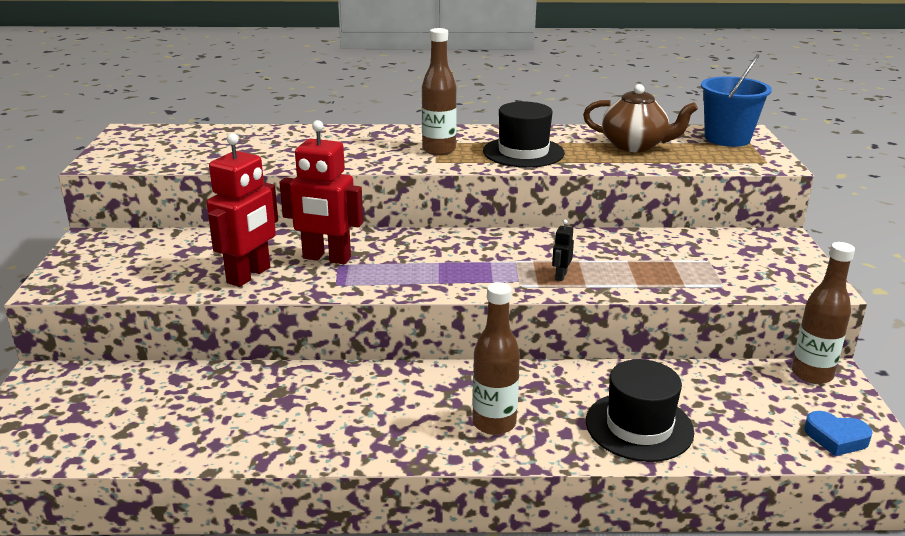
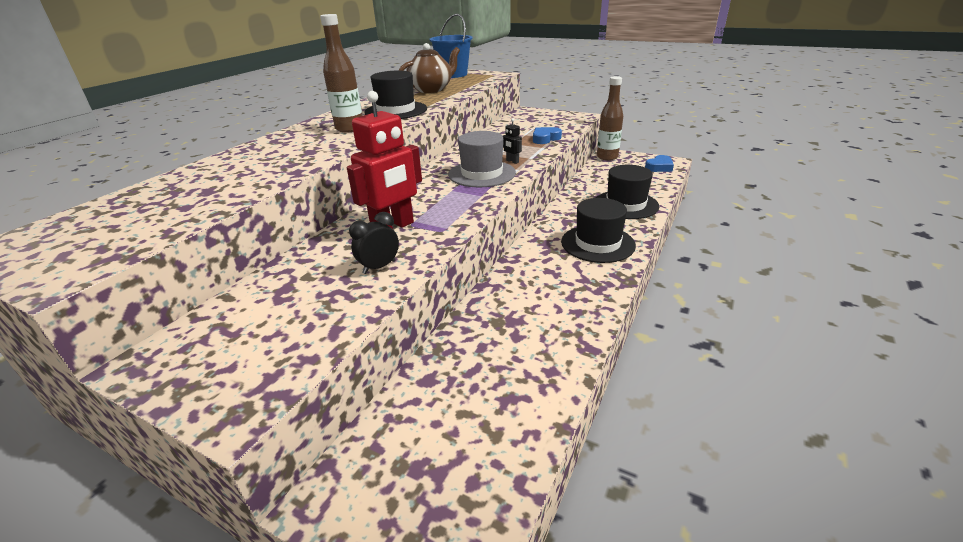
camera: 60 degrees left, 5 degrees up
(249, 275) = (379, 267): red robot -> black clock
(494, 423) = (597, 243): brown bottle -> black hat
(501, 267) = (482, 174): none -> grey hat
(674, 279) = (545, 139): none -> blue heart

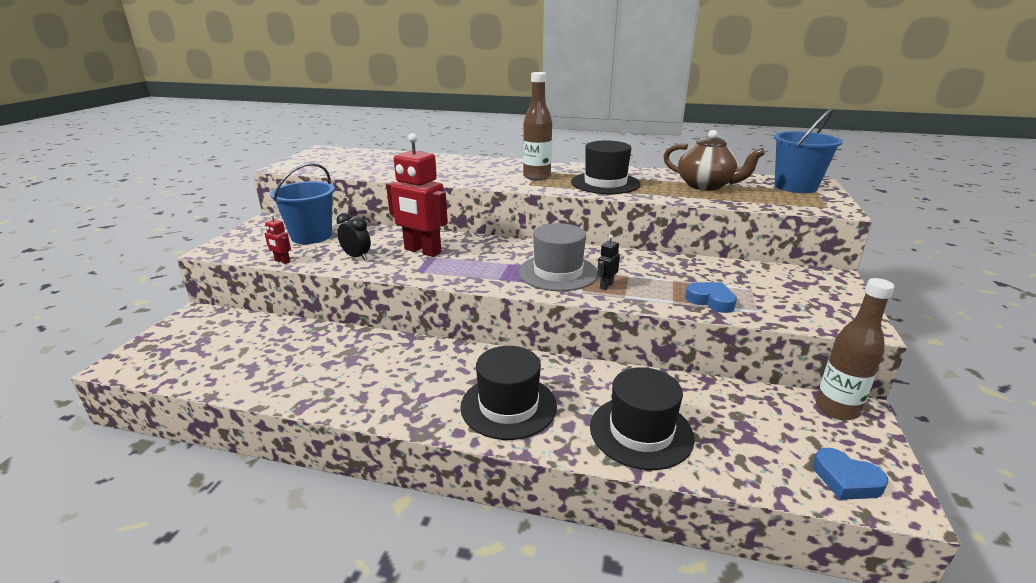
camera: 75 degrees right, 5 degrees down
(273, 307) = (311, 236): none -> blue bucket
(350, 325) = (282, 261): none -> red robot

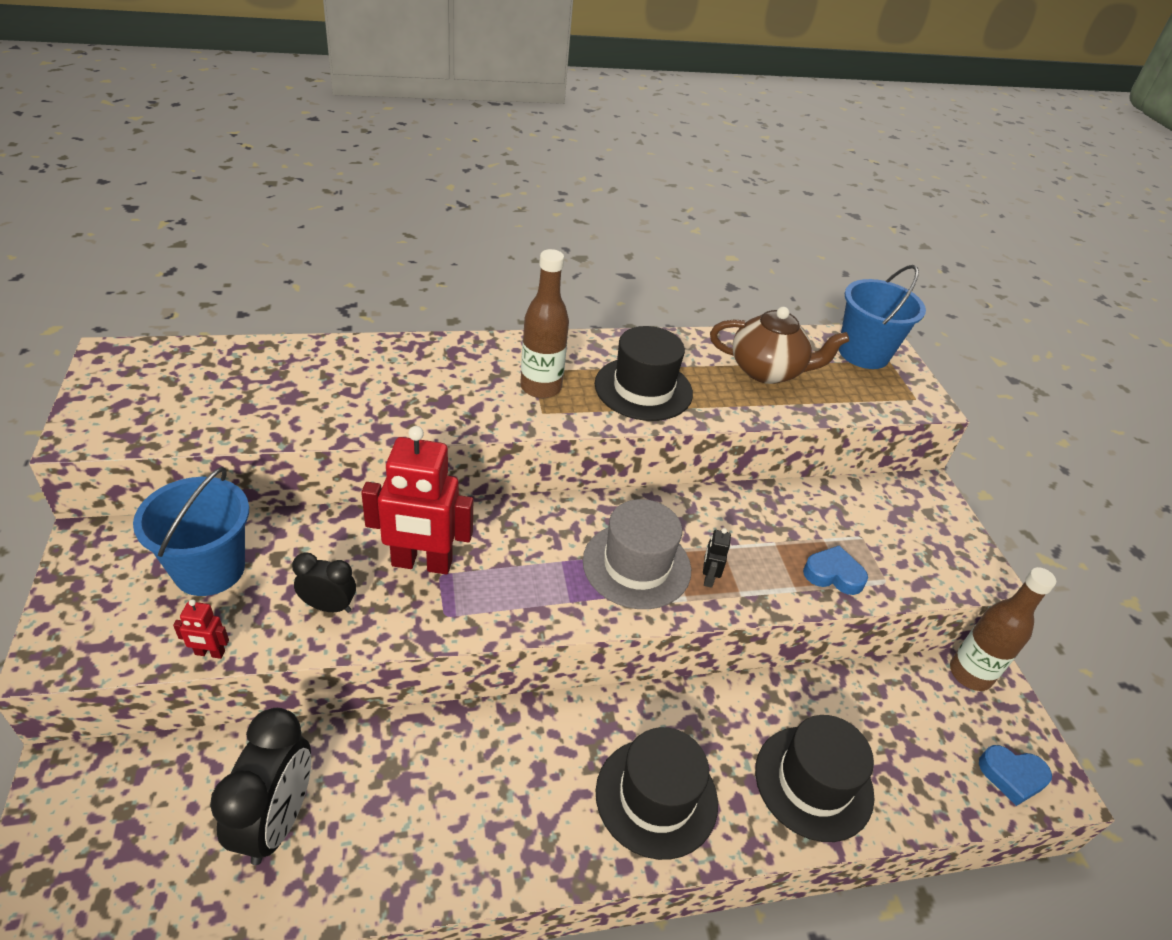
camera: 30 degrees left, 15 degrees up
(273, 355) = (276, 820): none -> black clock

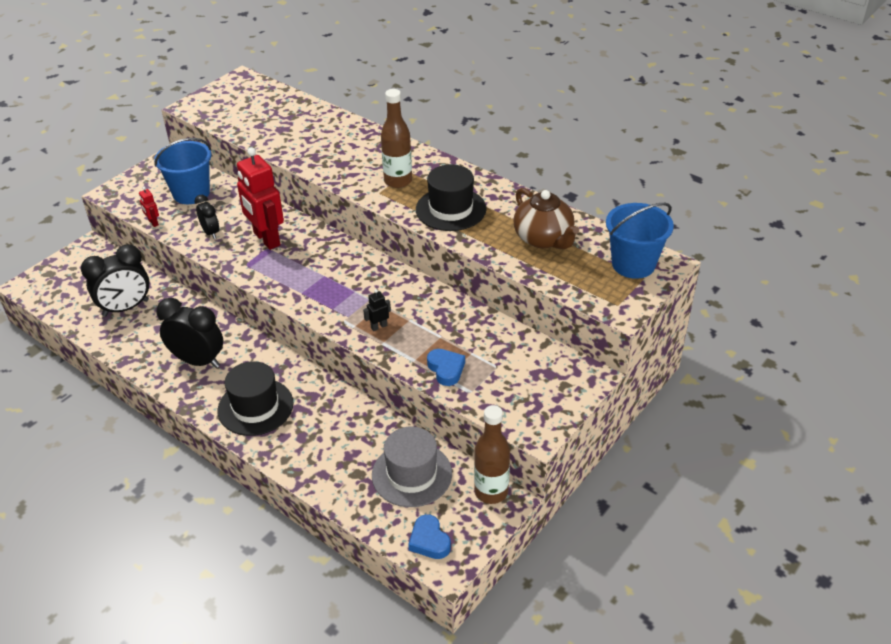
camera: 55 degrees right, 0 degrees up
(500, 803) = (198, 361): none -> black clock
(636, 565) = (354, 299): grey hat -> grey hat (412, 474)
(813, 782) = (328, 458): black hat -> none

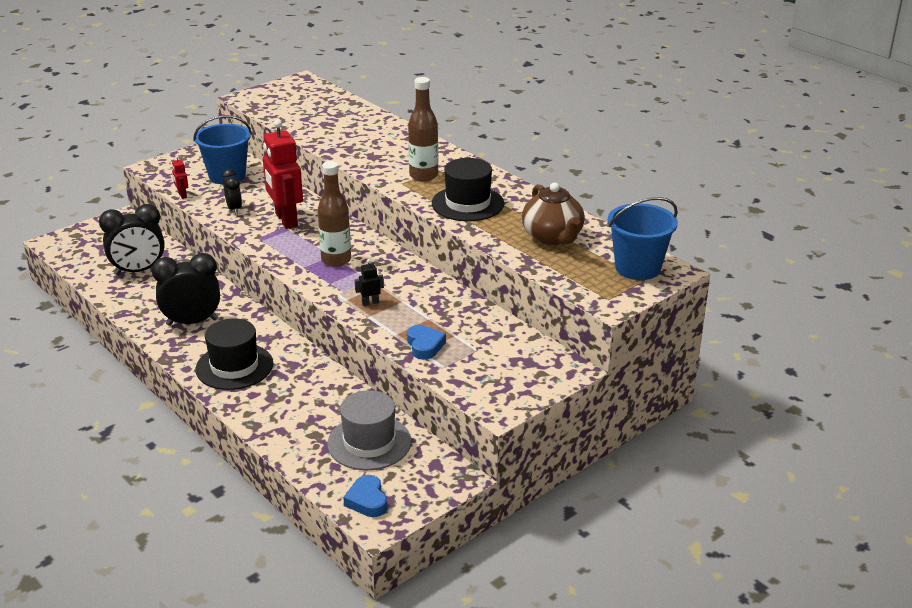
camera: 10 degrees right, 10 degrees down
(198, 361) = (192, 322): black clock -> black clock turned 45 degrees counterclockwise
(491, 492) = (445, 468): brown bottle -> brown bottle (336, 260)

